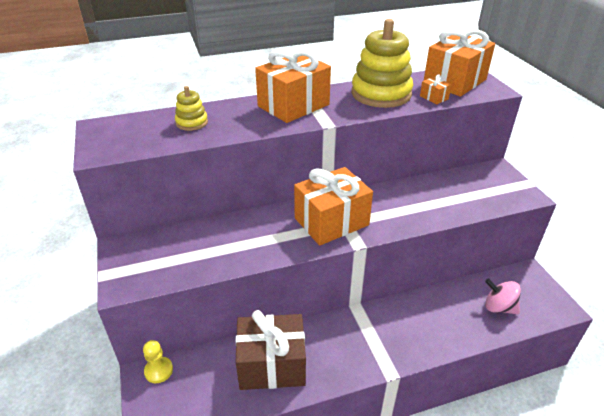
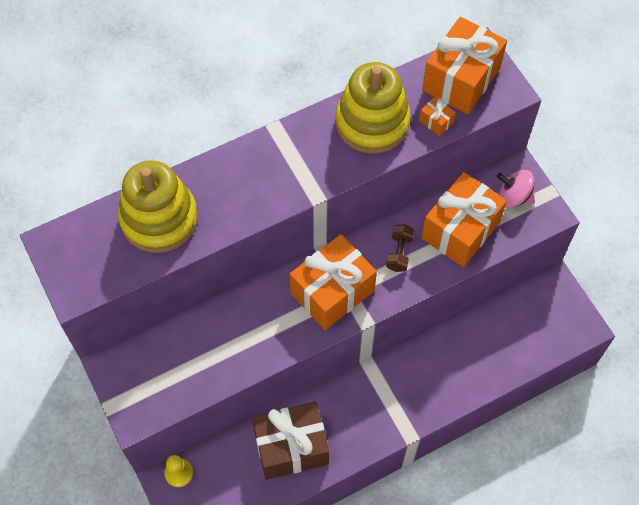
camera: 10 degrees left, 25 degrees up
(192, 122) = (159, 219): yellow stacking toy -> yellow stacking toy, size x2.06
(293, 105) = (270, 164): orange gift -> orange gift (460, 230)
(394, 204) = (399, 253): none -> brown dumbbell
(499, 307) = (519, 337): pink spinning top -> pink spinning top (513, 197)

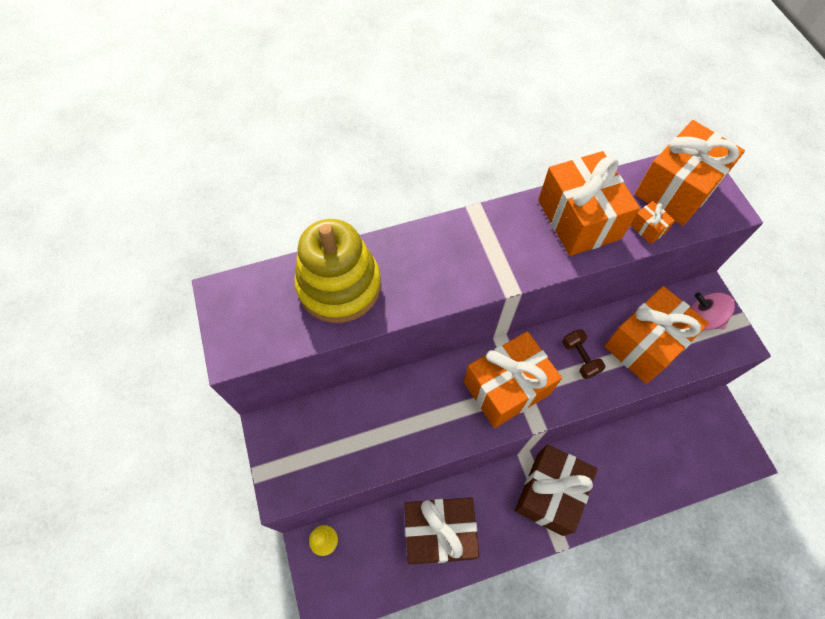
camera: 10 degrees right, 0 degrees up
(372, 122) = (578, 219): yellow stacking toy -> orange gift
(395, 392) = (549, 493): none -> brown gift
(399, 253) = (579, 358): brown dumbbell -> brown dumbbell turned 45 degrees counterclockwise

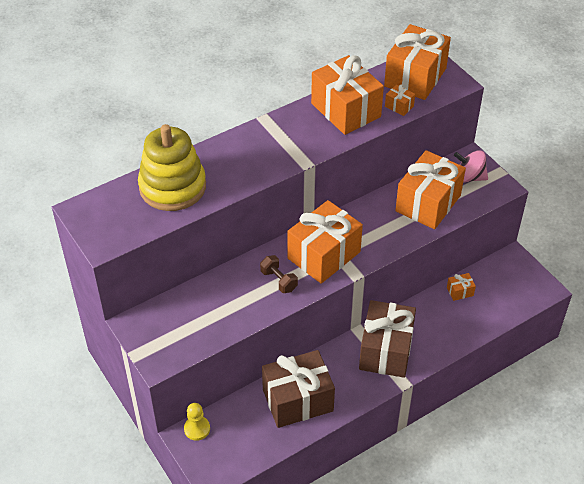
camera: 15 degrees left, 15 degrees down
(579, 358) = (378, 223): brown dumbbell -> brown dumbbell (278, 280)
(649, 437) = (460, 291): none -> orange gift

